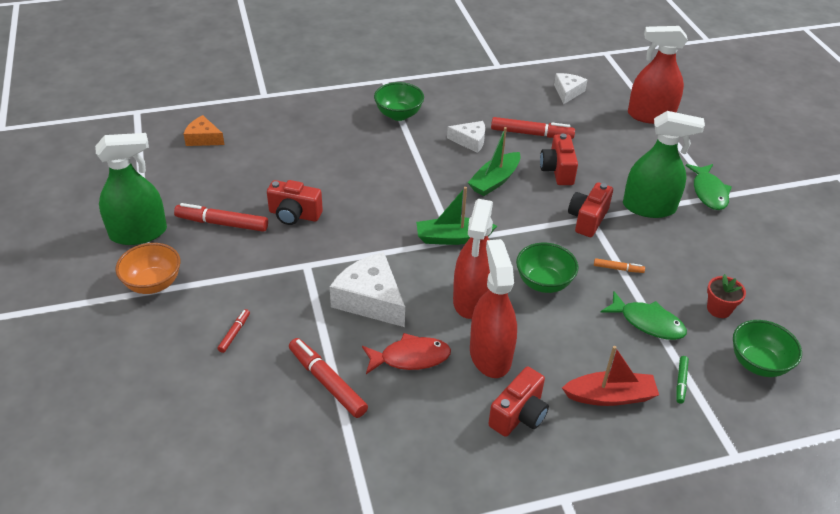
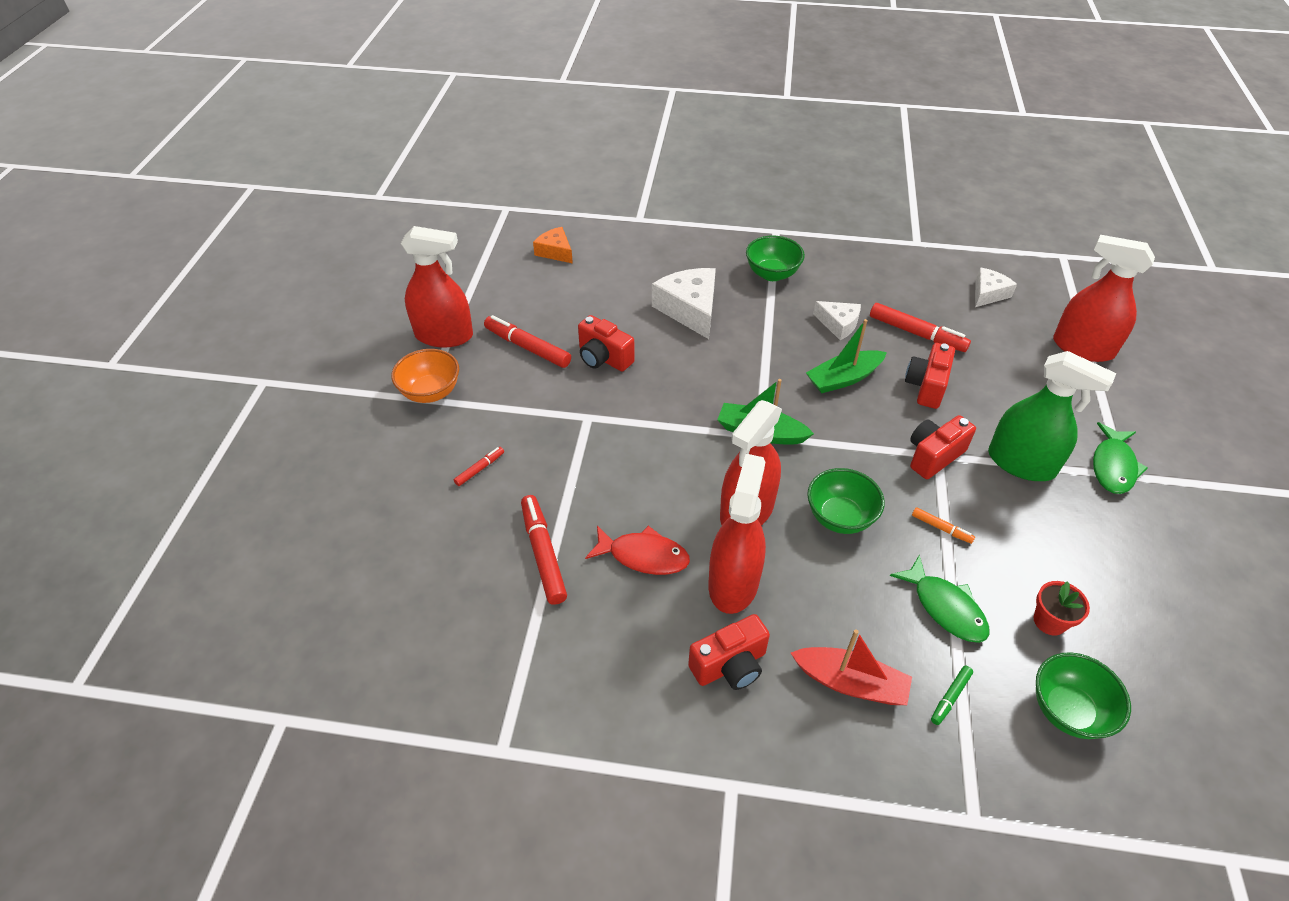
camera: 25 degrees right, 5 degrees up
(138, 233) = (444, 335): green spray bottle -> red spray bottle
(370, 299) = (634, 476): white cheese -> white cheese (690, 309)

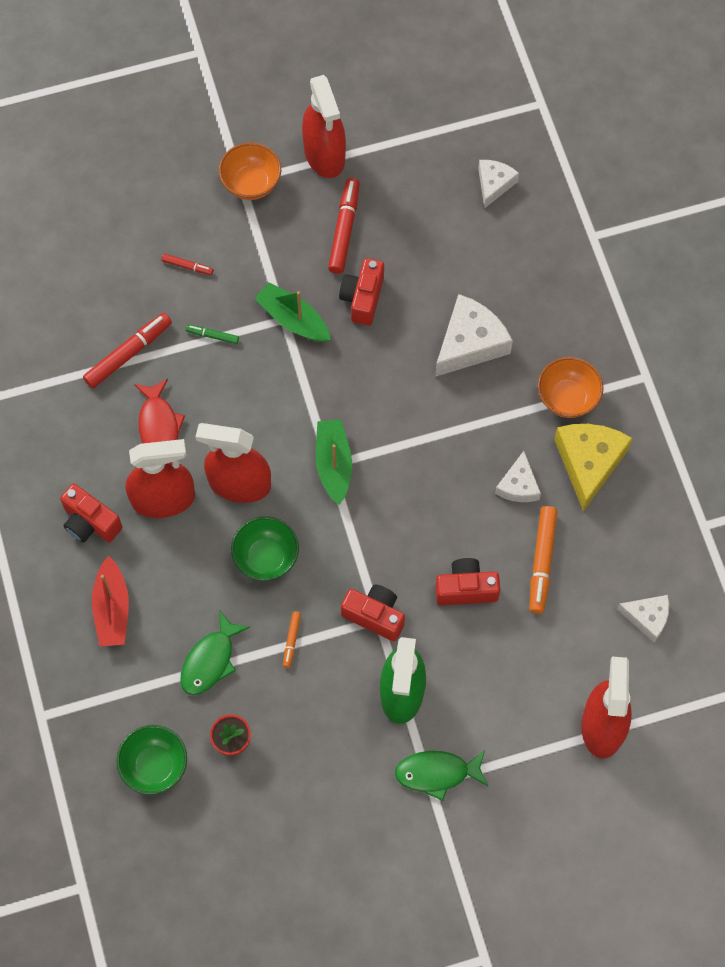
camera: 65 degrees right, 20 degrees up
(555, 251) = (494, 184): orange cheese -> white cheese
(772, 274) = (567, 398): green bowl -> orange bowl
(836, 281) = (589, 463): none -> yellow cheese
(843, 378) = (440, 512): green boat -> green boat (293, 319)
(917, 333) = (542, 562): red marker -> orange marker
(950, 697) = (130, 681): green marker -> green marker (212, 336)

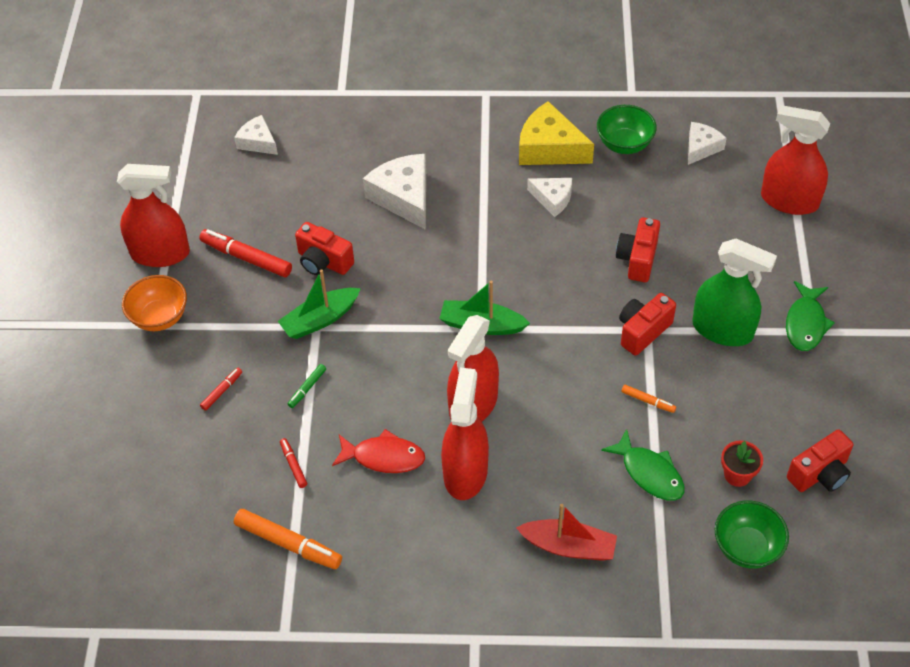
camera: 70 degrees left, 15 degrees down
(90, 522) = (467, 544): red camera -> red camera (820, 474)
(128, 353) = (293, 465): red marker -> red marker, size x0.51
(266, 557) = (557, 401): green bowl -> green bowl (624, 144)
(542, 562) = (629, 201): orange marker -> orange marker (288, 543)
(567, 398) = (484, 146): orange bowl -> none

